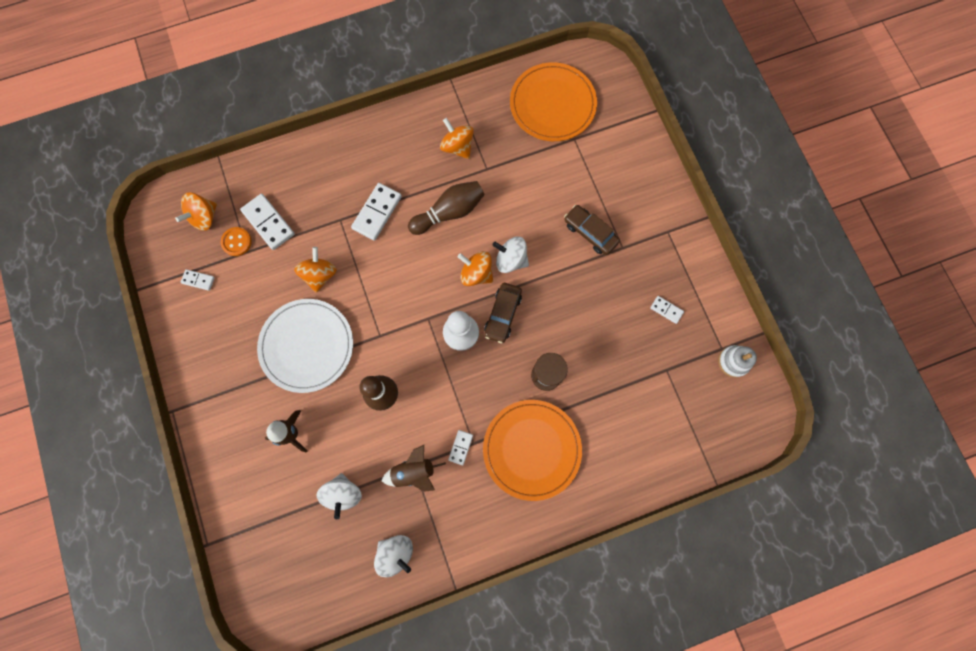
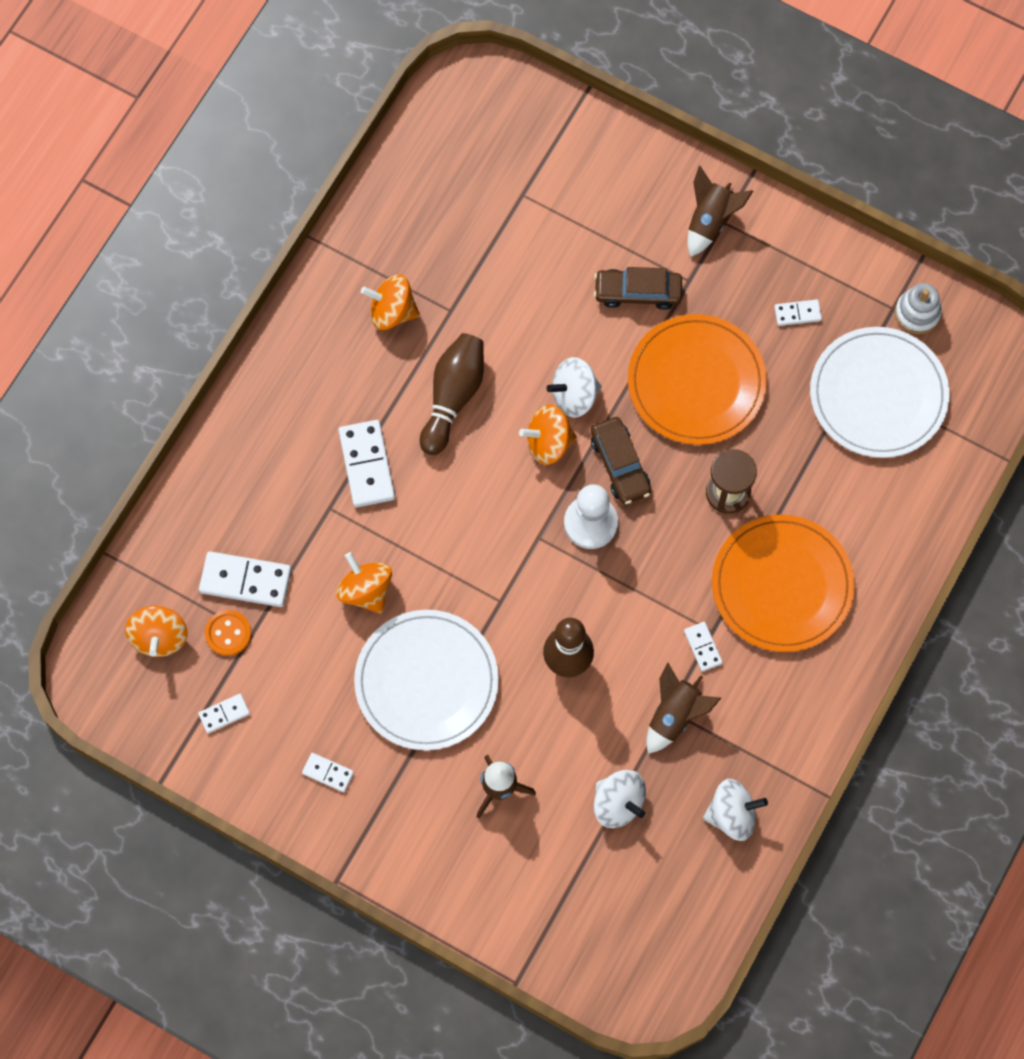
camera: 40 degrees left, 5 degrees down
(218, 352) = (328, 773): none -> white domino
(552, 104) = (460, 172): orange plate -> orange plate (696, 382)
(660, 225) = (710, 221): none -> brown rocket
(673, 388) = (878, 394): none -> white plate

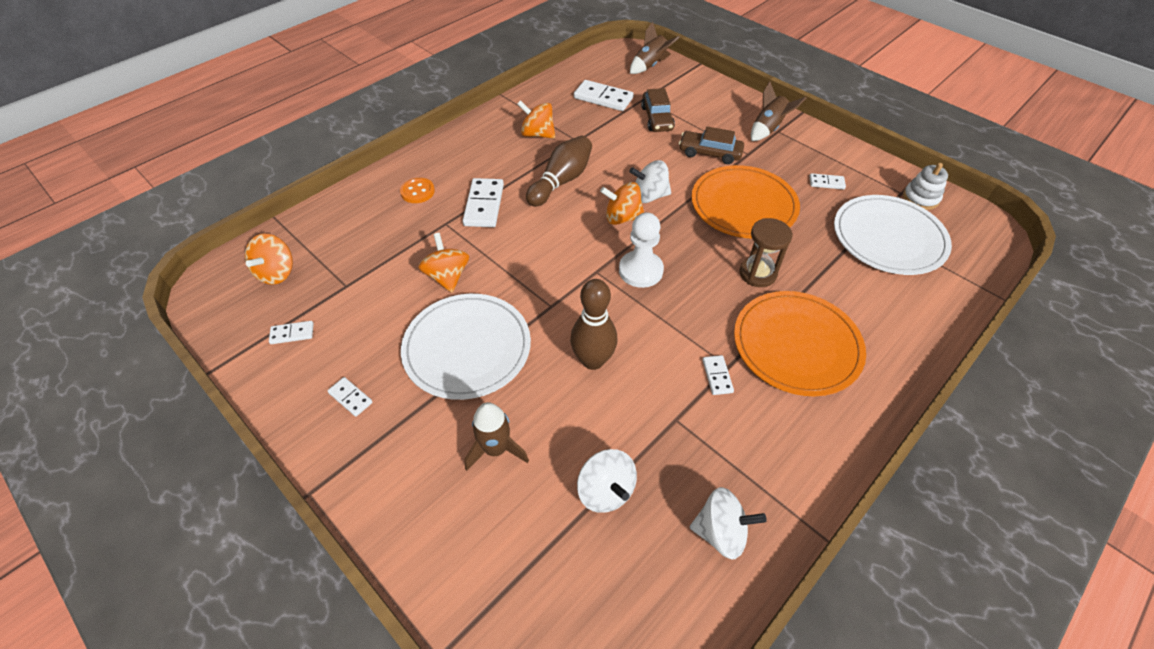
camera: 15 degrees right, 20 degrees down
(228, 633) = (328, 281): orange button -> orange button (417, 192)
(245, 581) = (361, 252): white domino -> white domino (603, 98)
(620, 464) = (673, 240): brown car -> brown car (657, 118)
(674, 715) = (680, 425): brown rocket -> brown rocket (650, 65)

